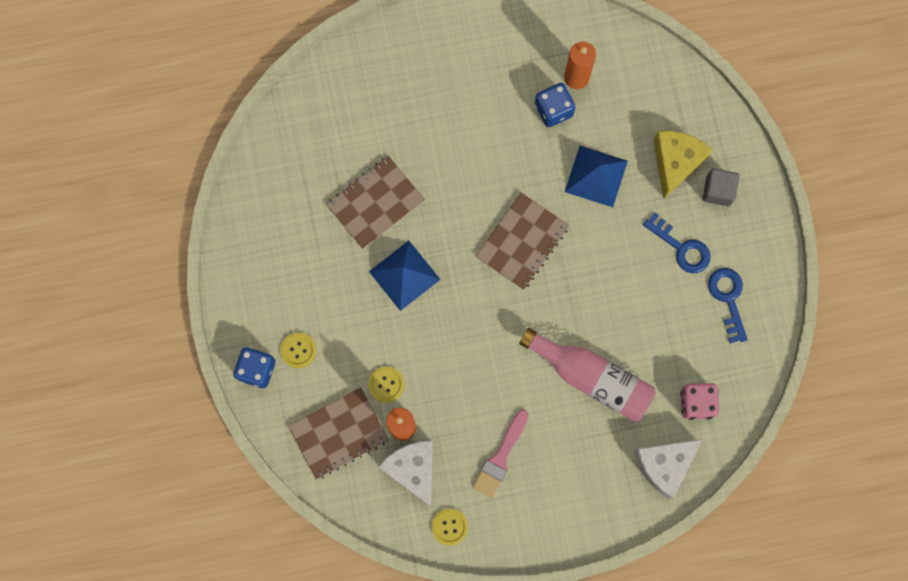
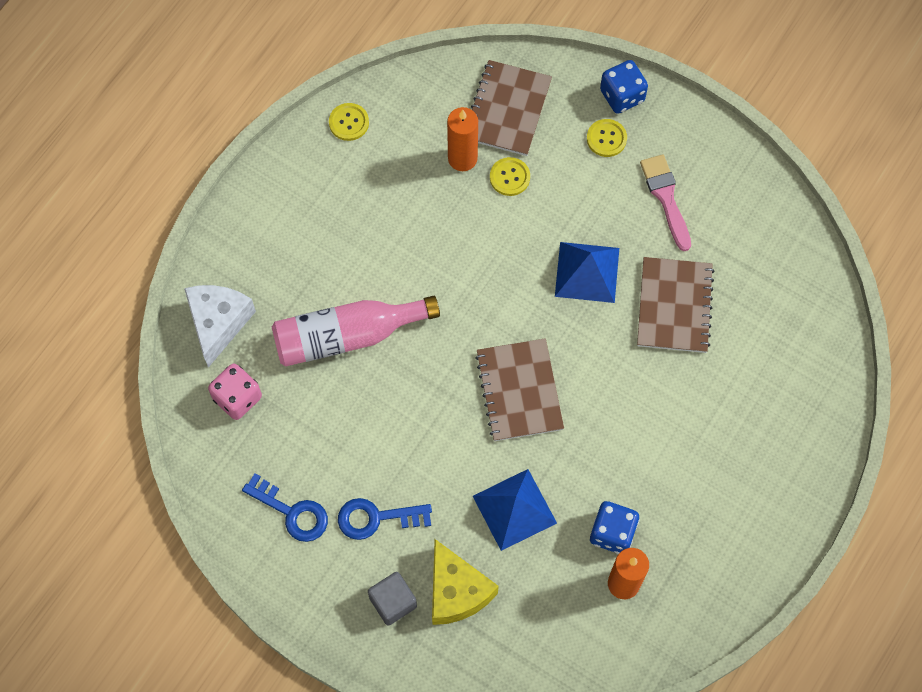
camera: 135 degrees right, 10 degrees down
(413, 469) = (421, 136): white cheese -> none
(500, 457) = (360, 207): pink brush -> pink brush (666, 198)

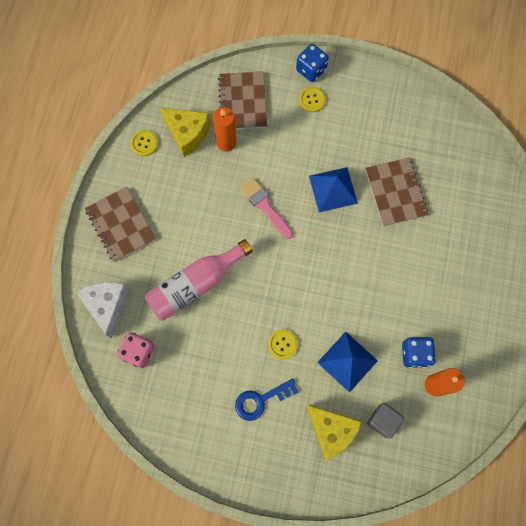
camera: 20 degrees left, 5 degrees up
(292, 512) = (204, 417): blue key -> none
(393, 602) = (293, 453): grey cube -> grey cube (383, 421)
(413, 129) = (187, 134): none -> yellow cheese
(509, 177) = (261, 145): yellow button -> yellow button (282, 344)
(519, 391) = (320, 282): brown notebook -> brown notebook (121, 225)
(666, 198) = (363, 125): pink brush -> pink brush (265, 206)

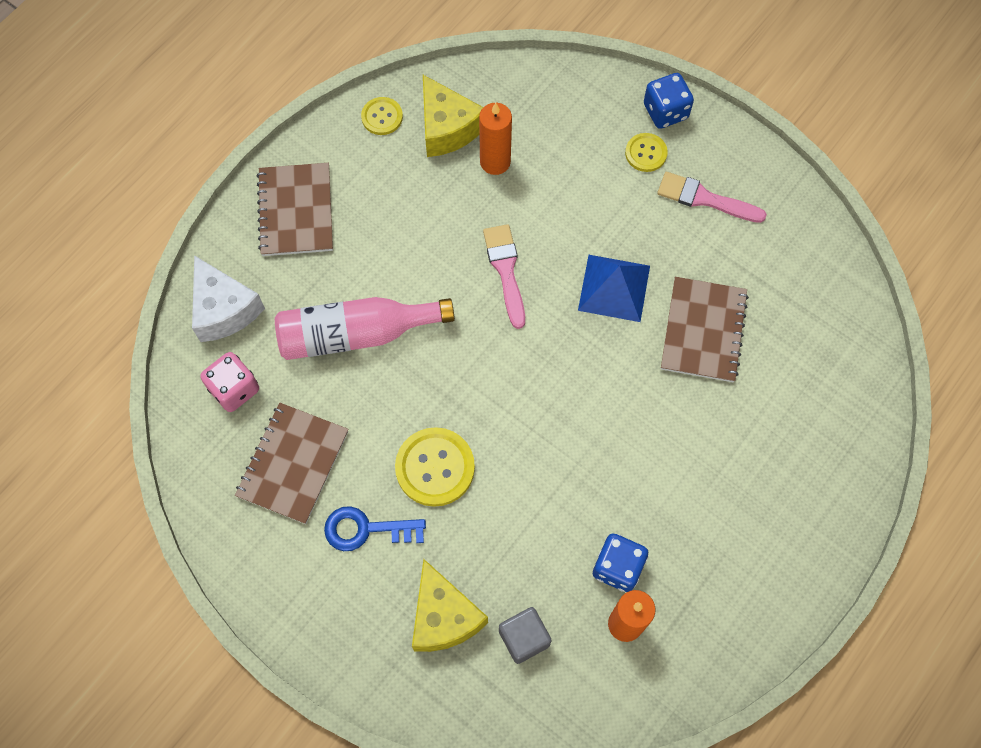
camera: 25 degrees right, 5 degrees down
(107, 306) = (224, 309): white cheese -> white cheese turned 135 degrees clockwise
(242, 102) = (545, 116): brown notebook -> brown notebook (293, 464)
(282, 344) = (435, 467): yellow button -> yellow button, size x1.72
(347, 361) = (514, 532): blue pyramid -> none
(359, 113) = (705, 199): none -> pink brush

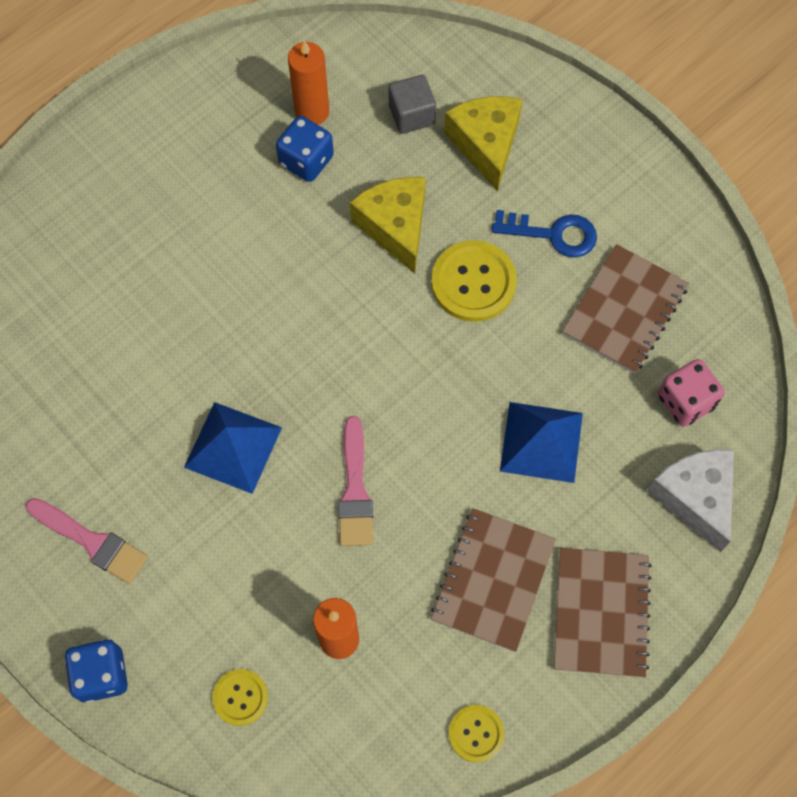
camera: 170 degrees left, 0 degrees up
(356, 334) = (541, 442): pink bottle -> blue pyramid
(447, 128) = (392, 700): yellow cheese -> yellow cheese (395, 226)
(646, 153) = (145, 617): yellow button -> yellow button (240, 697)
(703, 331) = (146, 380): brown notebook -> brown notebook (492, 580)

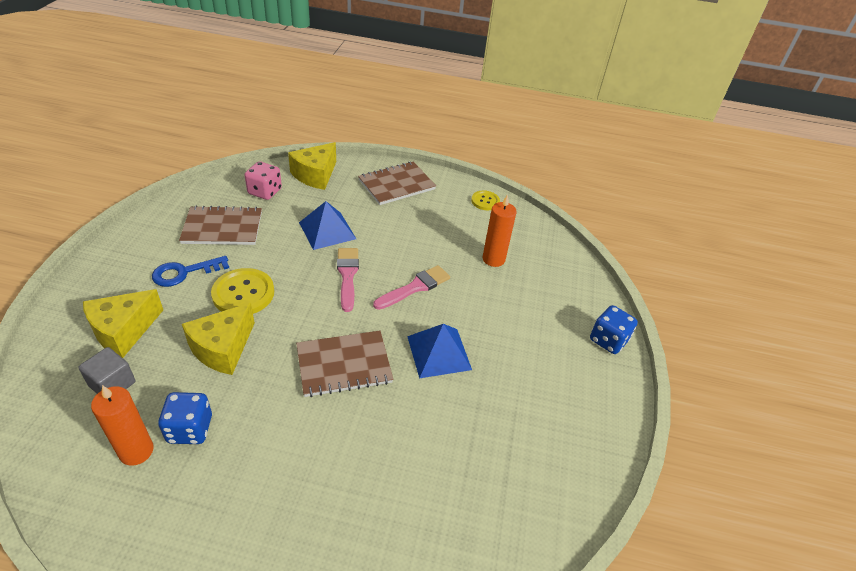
camera: 130 degrees left, 25 degrees down
(91, 541) = (555, 389): pink brush -> pink brush (347, 275)
(240, 697) = (556, 281): yellow button -> none
(492, 580) = (414, 221): brown notebook -> brown notebook (344, 365)
(553, 234) = (184, 272): blue key -> blue key turned 90 degrees counterclockwise
(695, 497) = (315, 175): white cheese -> yellow cheese

